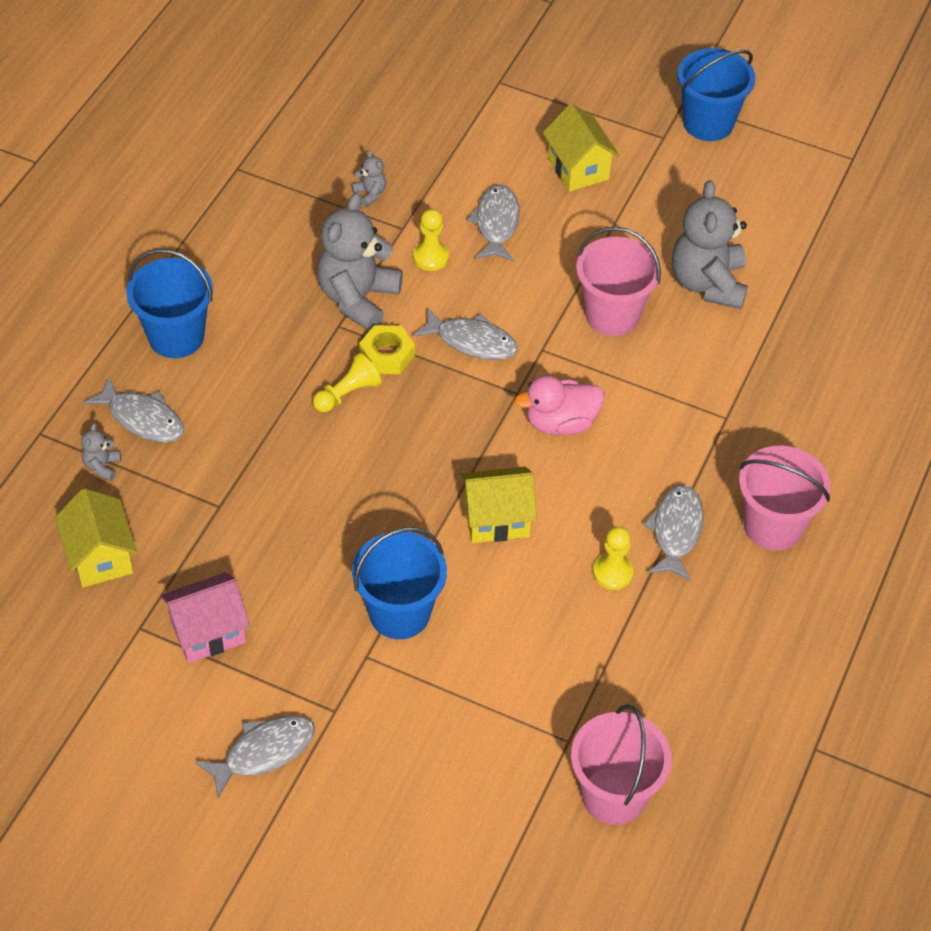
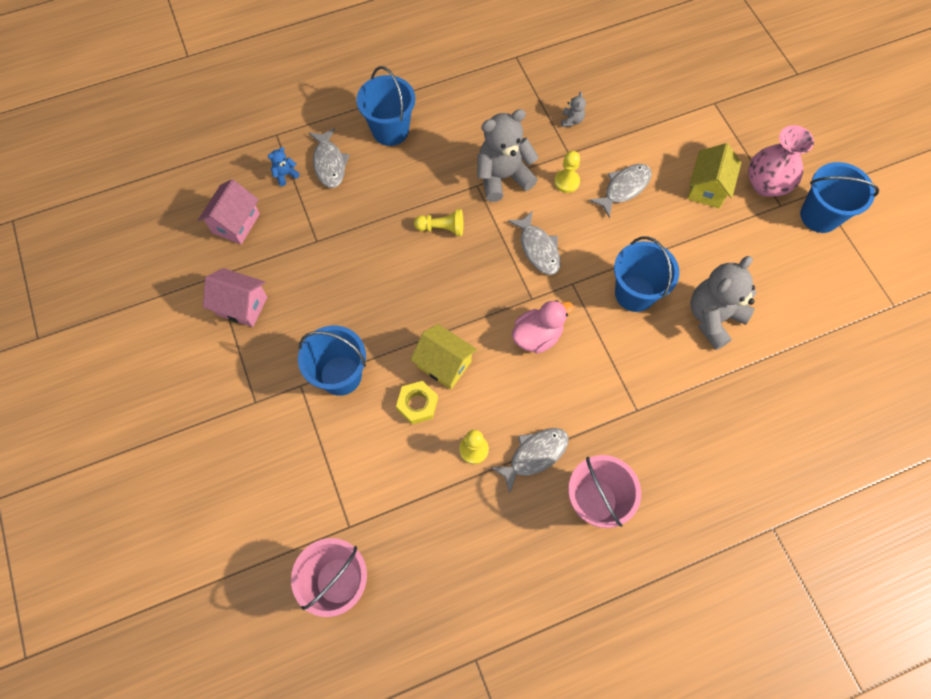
camera: 45 degrees right, 15 degrees up
(100, 557) = (236, 223): yellow house -> pink house
(102, 466) = (285, 175): grey teddy bear -> blue teddy bear
(263, 752) = (200, 394): grey fish -> none
(387, 355) = (485, 221): yellow nut -> yellow nut (417, 404)
(560, 423) = (537, 336): pink duck -> pink duck turned 120 degrees clockwise
(612, 314) = (634, 293): pink bucket -> blue bucket
(630, 127) = (766, 184): none -> pink vase

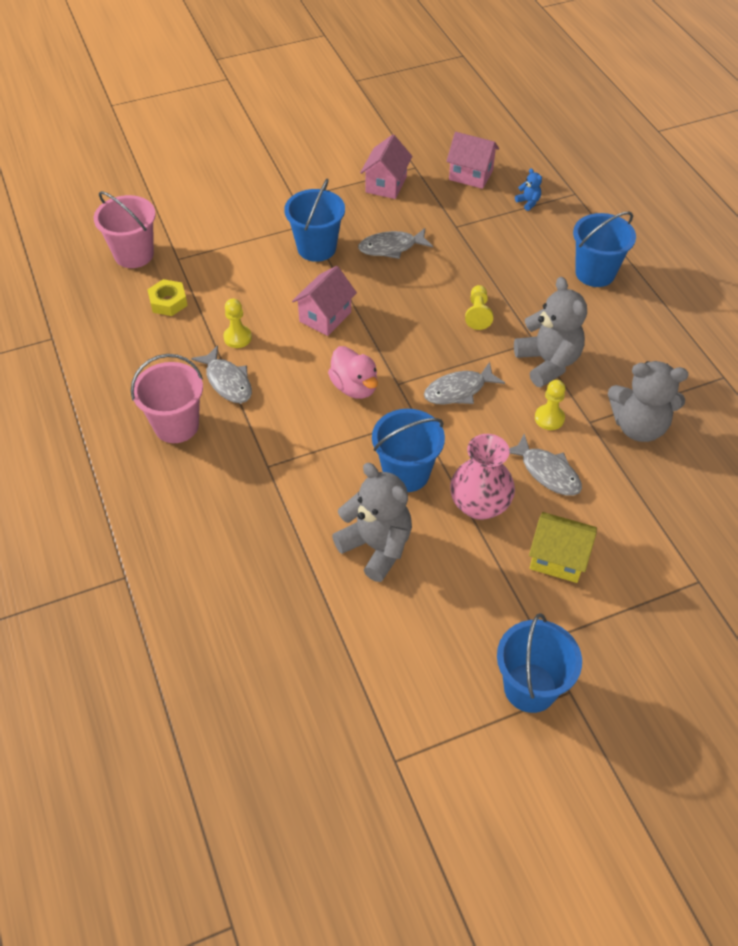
camera: 90 degrees right, 15 degrees down
(329, 163) = (546, 231): grey fish -> grey fish (391, 247)
(417, 404) = (285, 299): yellow nut -> yellow nut (168, 302)
(444, 364) = (325, 317): yellow house -> pink house
(571, 120) = (638, 426): grey teddy bear -> grey teddy bear, size x2.36
(766, 184) = (573, 628): pink vase -> pink vase (479, 505)

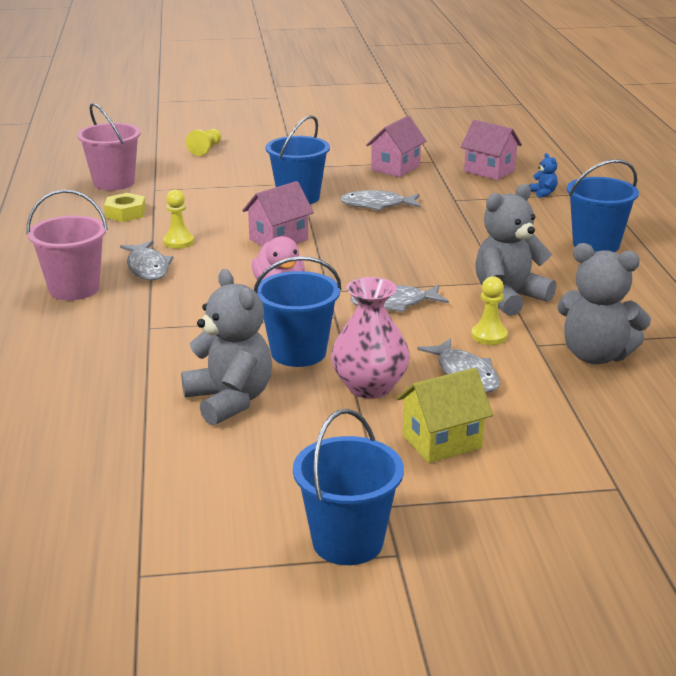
camera: 15 degrees right, 25 degrees down
(478, 314) = (446, 256): yellow pawn -> yellow pawn (206, 149)
(548, 362) = (508, 297): grey teddy bear -> grey teddy bear turned 120 degrees counterclockwise
(558, 559) = (442, 442): yellow house -> yellow house turned 60 degrees counterclockwise

